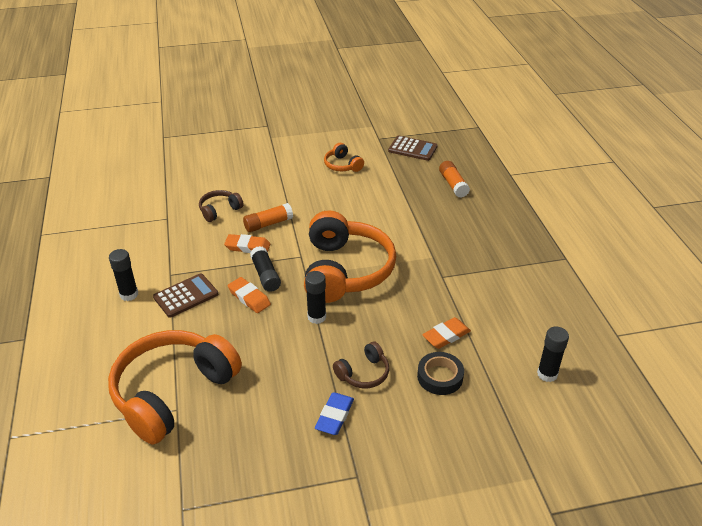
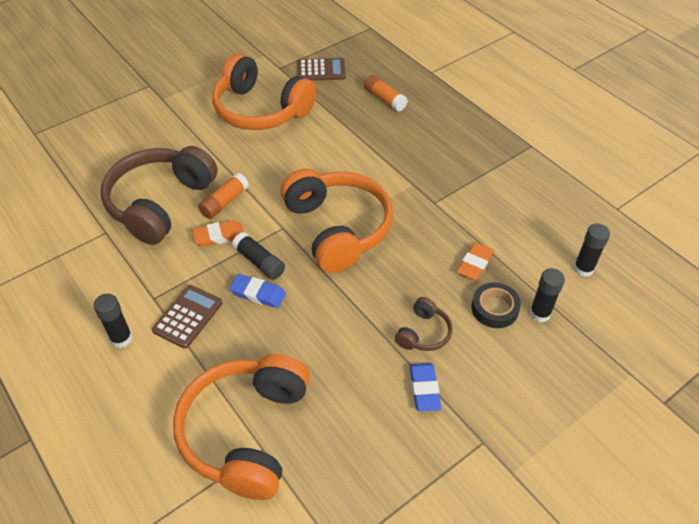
camera: 25 degrees left, 10 degrees up
(219, 210) = (160, 203): brown headphones -> brown headphones, size x2.24
(249, 297) = (258, 293): orange eraser -> blue eraser
(316, 317) = (341, 290): black glue stick -> black glue stick (539, 313)
(342, 165) = (261, 110): orange headphones -> orange headphones, size x2.24

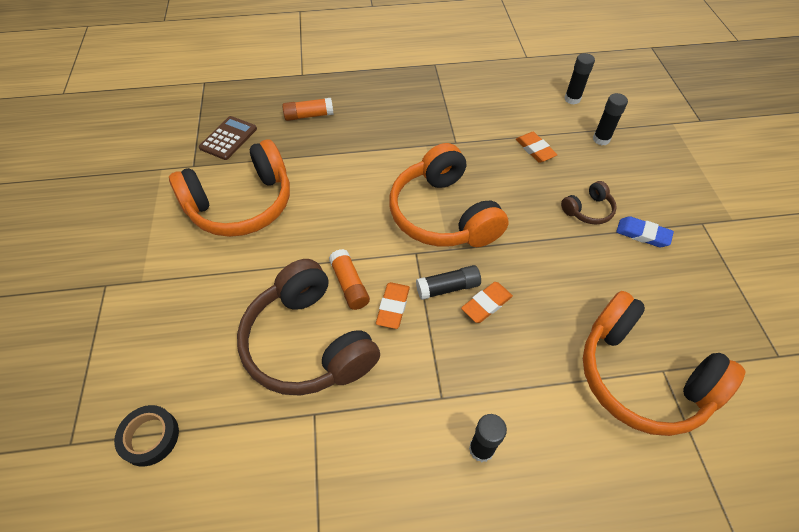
camera: 60 degrees left, 5 degrees up
(188, 316) = (483, 374): brown calculator -> none
(258, 293) = (486, 304): blue eraser -> orange eraser
(337, 228) = (443, 214): orange headphones -> orange headphones turned 120 degrees counterclockwise
(423, 333) = (588, 210): brown headphones -> brown headphones turned 90 degrees clockwise
(494, 308) = (584, 160): black tape -> black tape (150, 437)

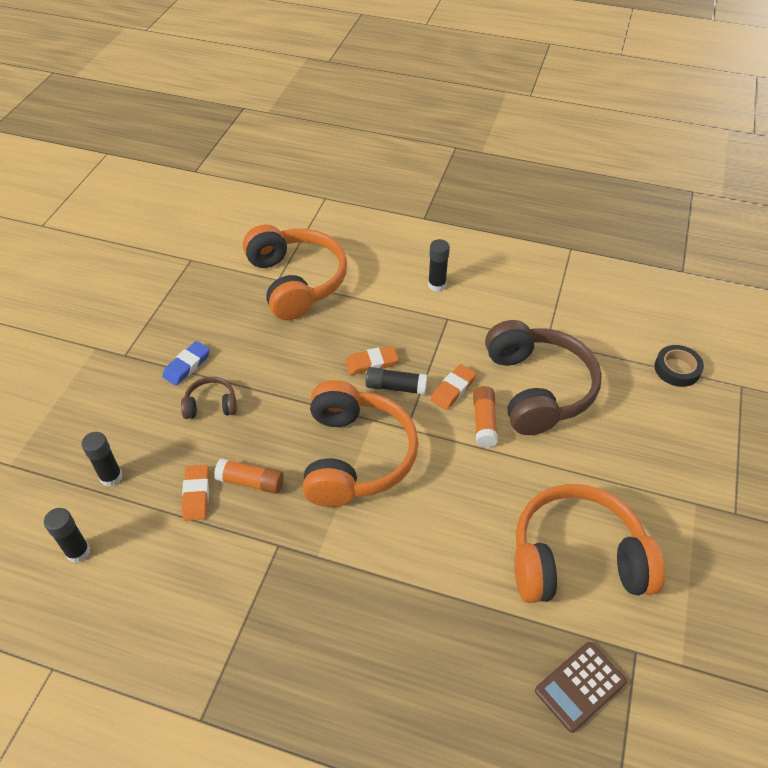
camera: 155 degrees left, 5 degrees down
(309, 115) = (449, 683): orange glue stick -> orange glue stick (251, 482)
(642, 234) = (187, 366): blue eraser -> blue eraser turned 75 degrees clockwise

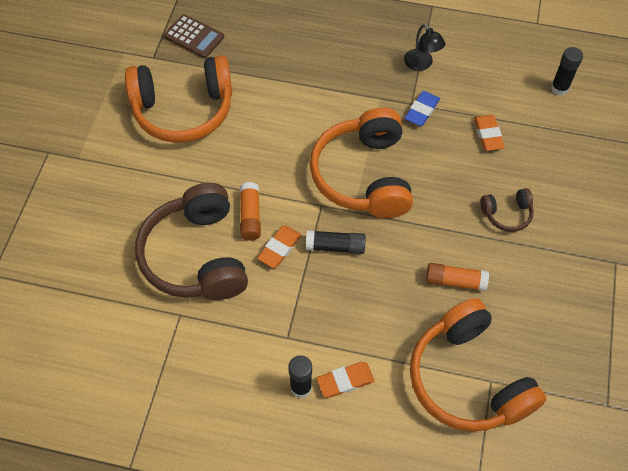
camera: 175 degrees right, 10 degrees up
(111, 477) = (564, 143): black glue stick -> none
(187, 366) = (547, 254): blue eraser -> blue eraser (421, 111)
(248, 606) = (421, 64): none -> black lamp
(251, 482) = (447, 148): orange glue stick -> orange glue stick (455, 281)
(371, 363) = (363, 272): orange eraser -> orange eraser (345, 381)
(580, 686) = (194, 37): brown calculator -> brown calculator turned 75 degrees clockwise
(677, 369) = (50, 289): black tape -> none

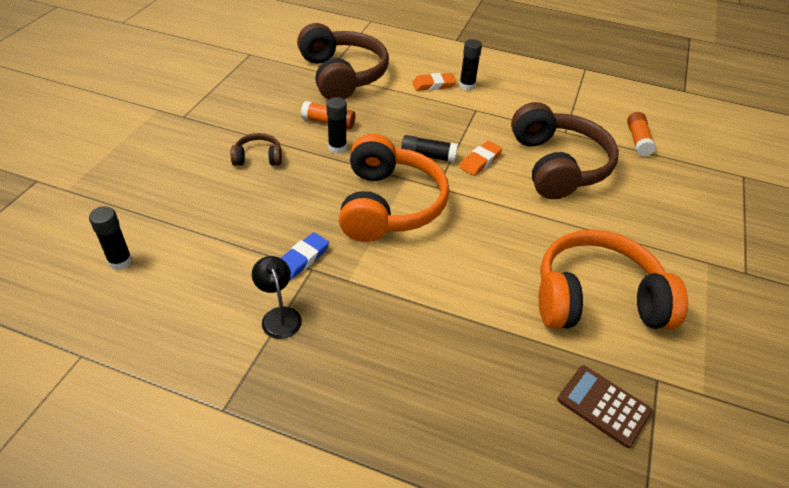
camera: 175 degrees left, 15 degrees down
(250, 216) = (508, 187): orange glue stick -> orange glue stick (638, 140)
(433, 242) = (337, 148): none -> black glue stick
(468, 378) = (342, 75): orange headphones -> brown headphones
(488, 135) = (238, 224): orange eraser -> none

